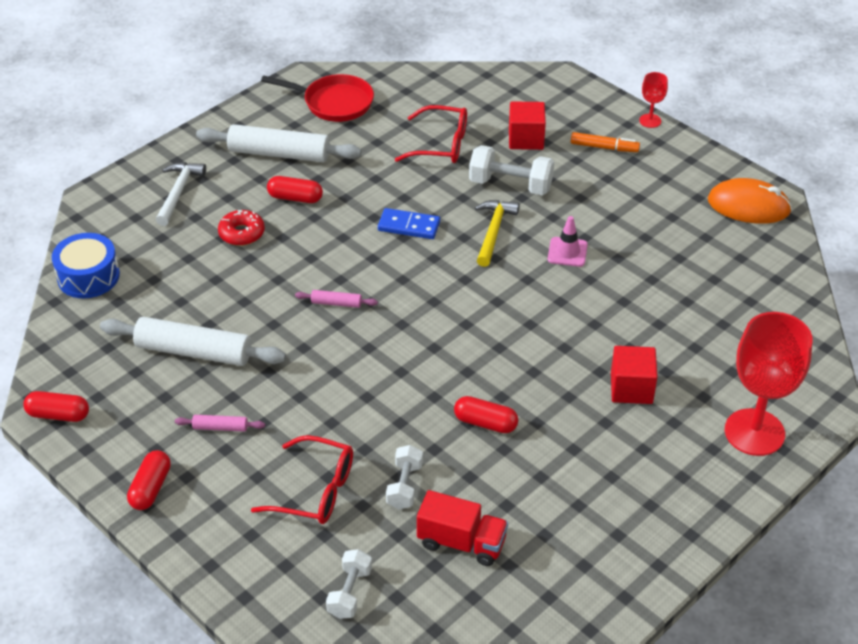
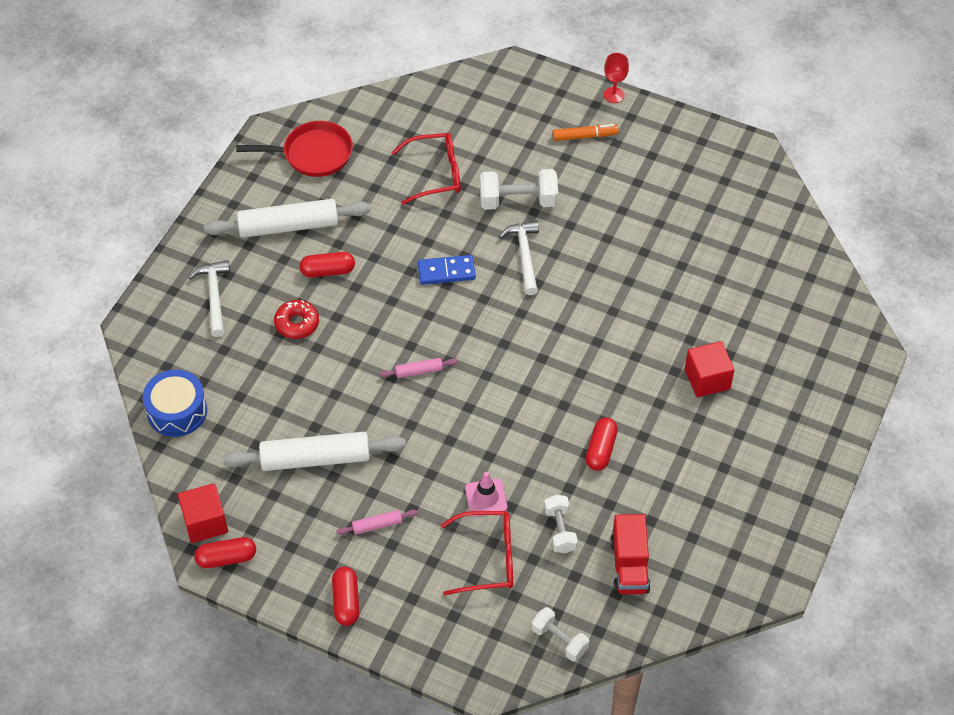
camera: 20 degrees left, 10 degrees up
(350, 592) = (559, 640): white dumbbell -> white dumbbell turned 45 degrees counterclockwise
(461, 542) = (629, 566): red truck -> red truck turned 90 degrees clockwise
(485, 423) = (600, 450): red capsule -> red capsule turned 75 degrees counterclockwise
(493, 232) = (524, 256): yellow hammer -> white hammer
(526, 139) = (510, 146): red cube -> red cube (205, 522)
(567, 252) = (598, 258): pink traffic cone -> pink traffic cone (486, 498)
(748, 206) = (734, 165): orange mouse -> none
(754, 432) = (821, 390): red goblet -> none

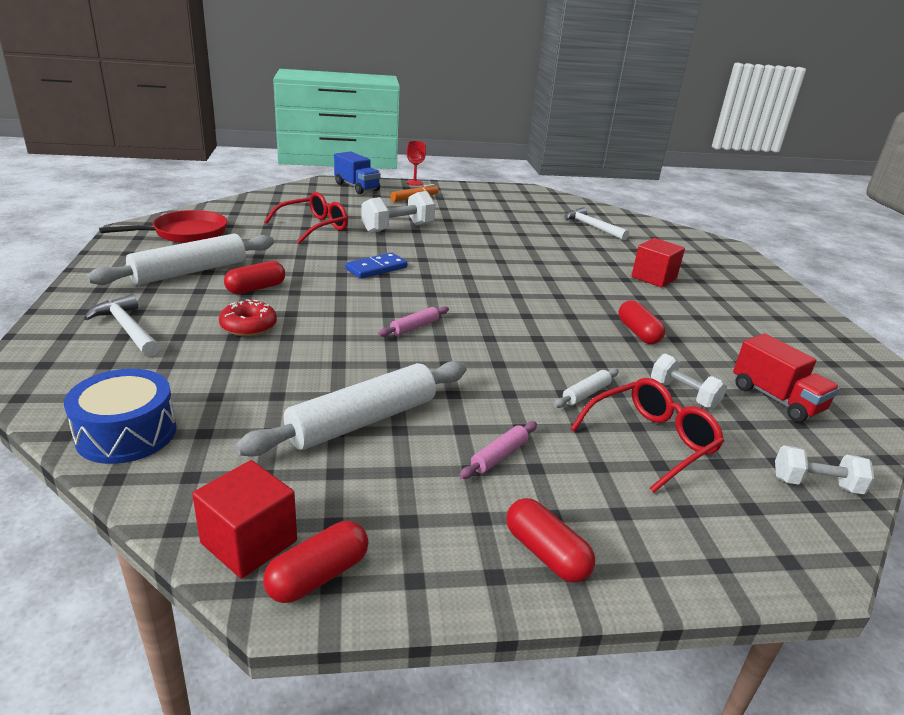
camera: 35 degrees left, 25 degrees down
(486, 498) = (586, 394): pink traffic cone -> white rolling pin
(524, 256) = (434, 250): white hammer -> white hammer (592, 227)
(536, 91) = (357, 187): none -> blue truck

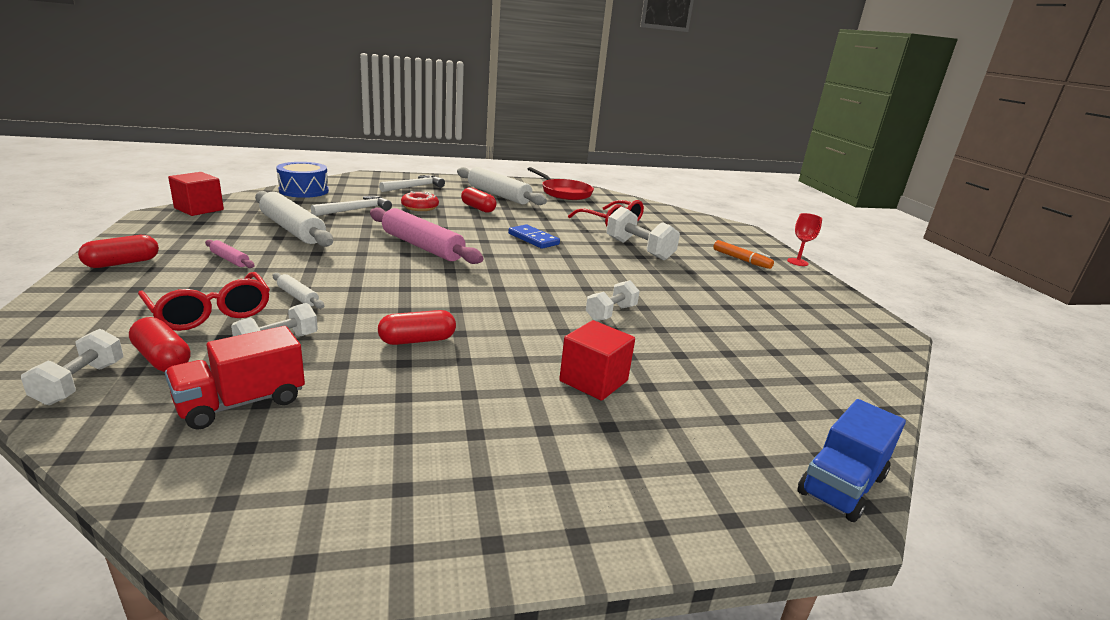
camera: 85 degrees right, 5 degrees down
(318, 576) = (162, 219): red capsule -> red capsule (162, 358)
(357, 187) = (740, 238): blue truck -> blue truck (841, 485)
(414, 327) = (422, 246): pink rolling pin -> pink rolling pin, size x2.24
(547, 259) = (611, 313): none -> white dumbbell
(592, 227) = (770, 360): white hammer -> white hammer (355, 210)

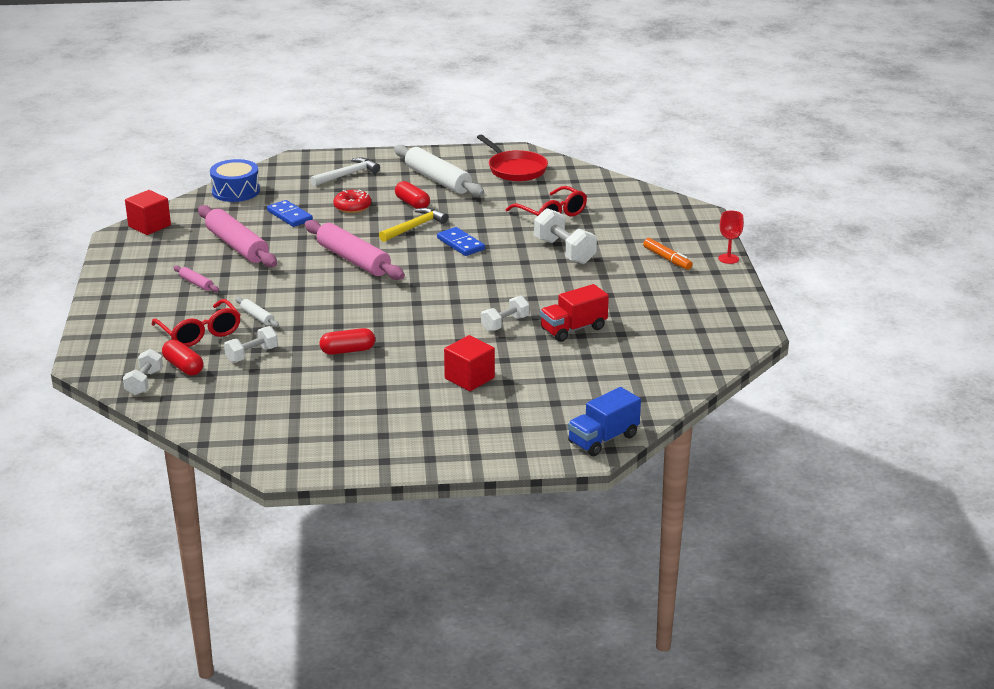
camera: 10 degrees right, 5 degrees up
(122, 263) = (119, 291): red capsule -> none
(241, 403) = (241, 394): red truck -> red truck (573, 329)
(292, 229) = (237, 246): white rolling pin -> pink rolling pin
(355, 210) = (289, 216): white hammer -> blue domino
(483, 224) = (414, 227): none -> yellow hammer

